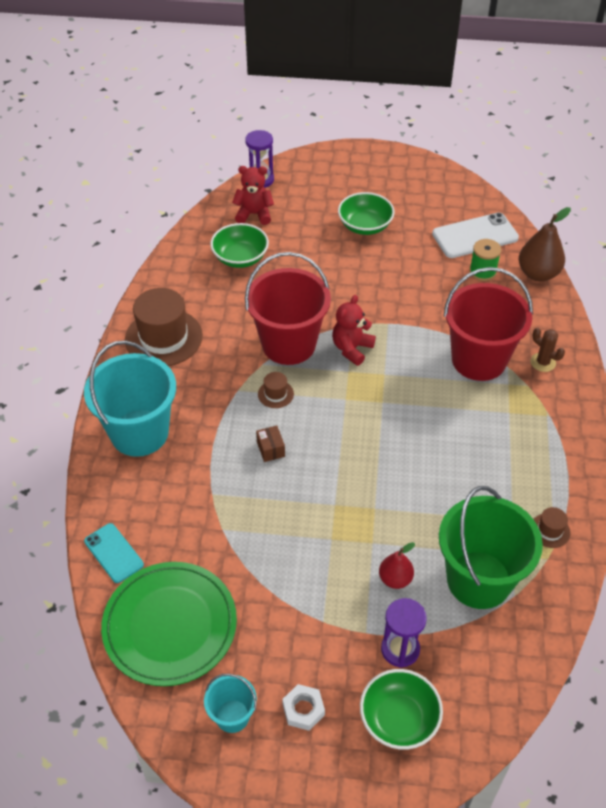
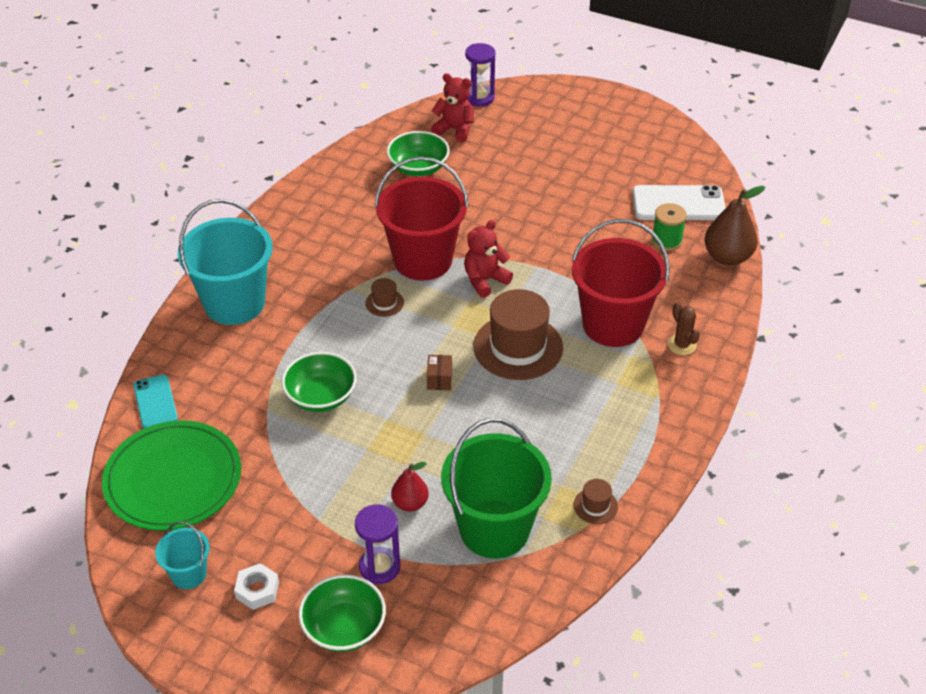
camera: 20 degrees right, 5 degrees down
(163, 337) = (303, 223): brown hat -> brown hat (518, 347)
(270, 449) = (352, 352): brown box -> brown box (439, 379)
(365, 226) = (564, 166): green bowl -> green bowl (321, 396)

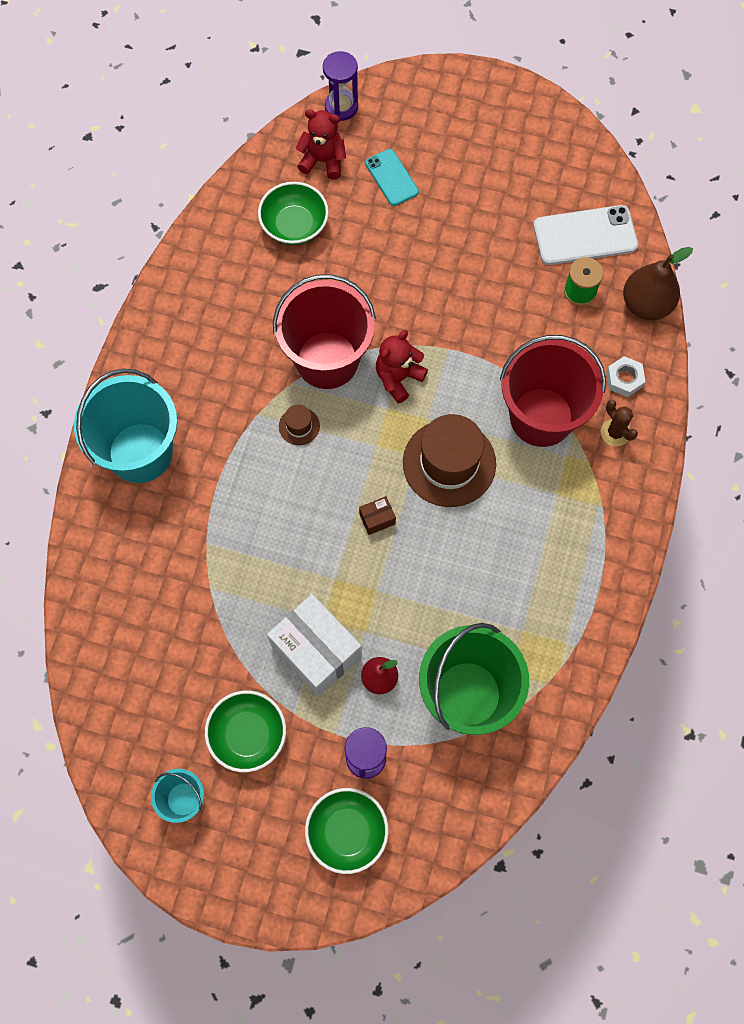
camera: 10 degrees left, 25 degrees up
(155, 402) = (92, 597): turquoise phone -> turquoise phone (391, 177)
(173, 479) = (137, 690): green plate -> none
(257, 590) = (254, 805): white nut -> white nut (624, 379)
(321, 396) = (261, 561): green bowl -> green bowl (248, 735)
(354, 472) = (316, 651): none -> white box
(439, 379) = (377, 519): brown box -> brown box turned 75 degrees clockwise
(595, 506) = (559, 650): brown hat -> none

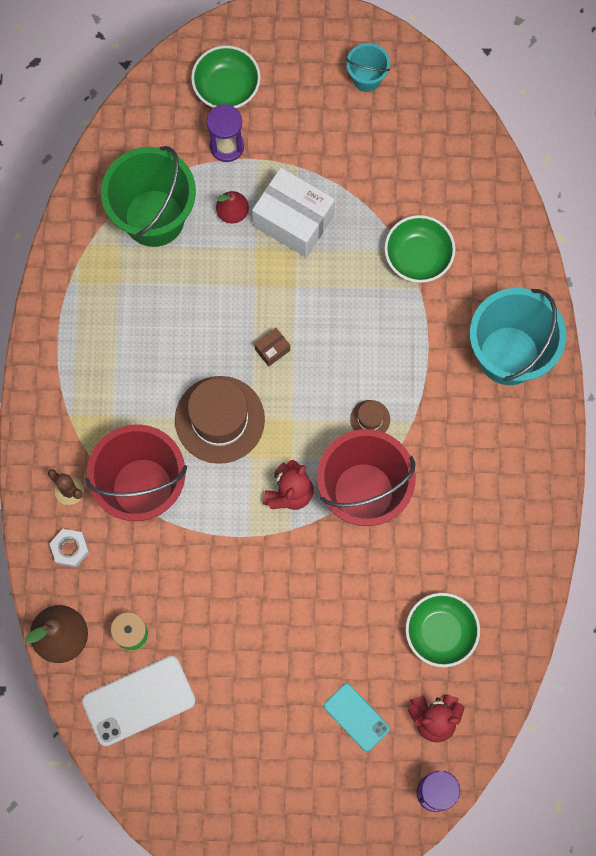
camera: 165 degrees right, 5 degrees up
(248, 735) = (330, 139): green bowl -> green bowl (418, 256)

